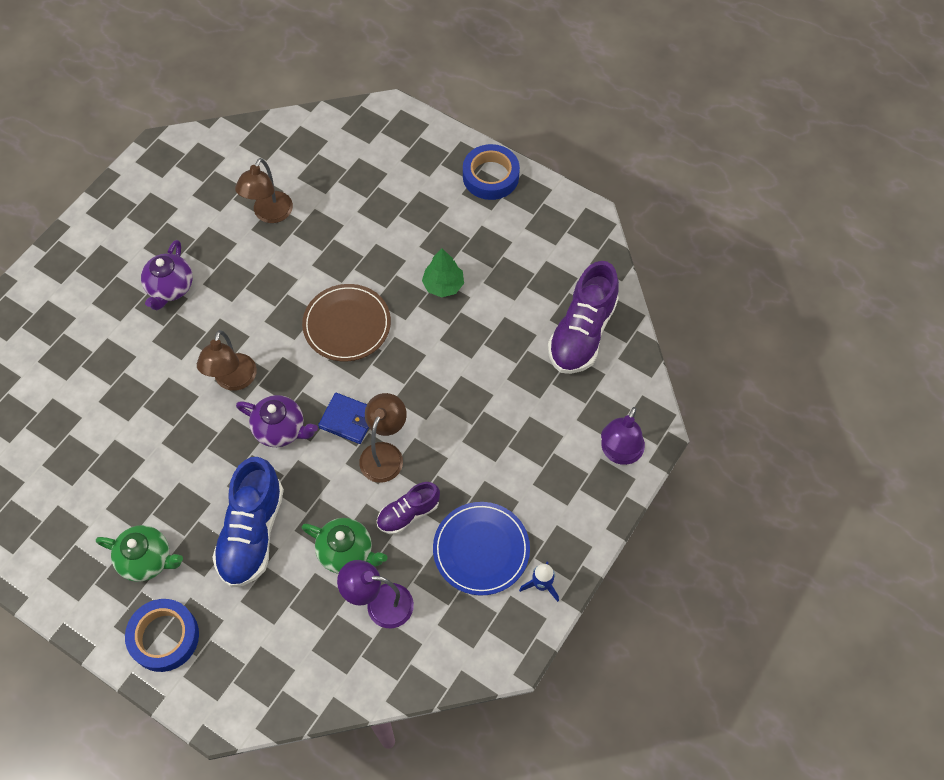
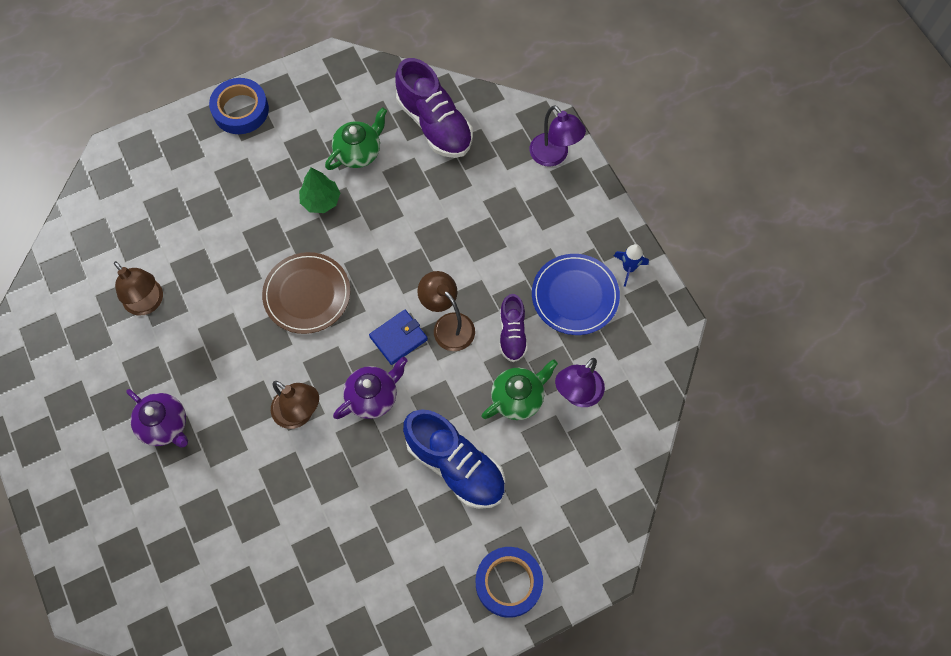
camera: 60 degrees left, 5 degrees up
(147, 559) = (428, 566): green teapot -> green teapot (359, 152)

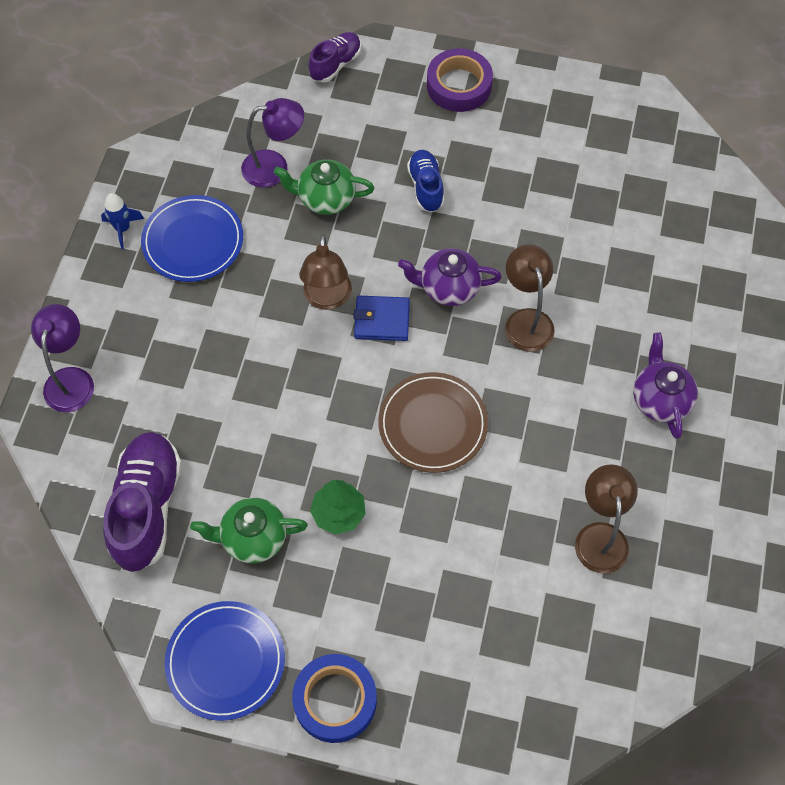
camera: 140 degrees left, 5 degrees down
(316, 86) = (225, 661): none -> blue plate
(455, 465) = (426, 187): blue shoe -> blue shoe, size x0.57
(508, 583) = (459, 85): blue tape -> purple tape
(512, 334) = (279, 250): purple shoe -> purple shoe (335, 64)

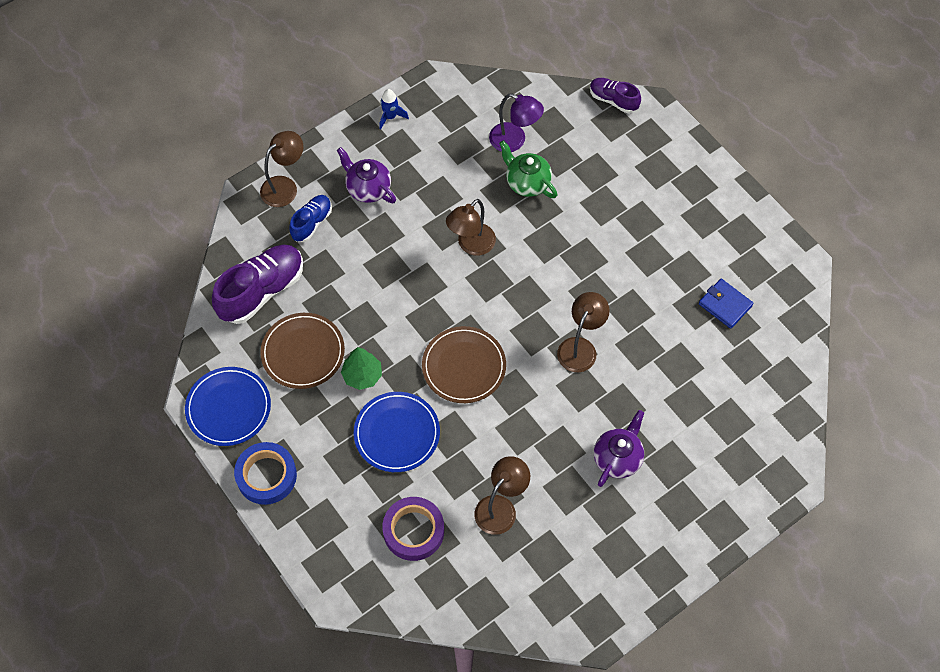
camera: 40 degrees right, 0 degrees up
(71, 379) = (285, 186): purple lamp -> brown lamp
(193, 241) = (424, 153): blue plate -> blue plate (397, 433)
(253, 538) = (303, 352): green teapot -> brown plate
(335, 64) = (613, 100): purple shoe -> purple shoe turned 135 degrees counterclockwise
(382, 320) = (491, 282): blue wallet -> blue wallet (725, 305)
(426, 187) = (596, 219): blue shoe -> blue shoe (312, 223)
(448, 288) = (551, 292): purple teapot -> purple teapot (368, 188)
(459, 85) = (681, 168): purple tape -> purple tape (413, 531)

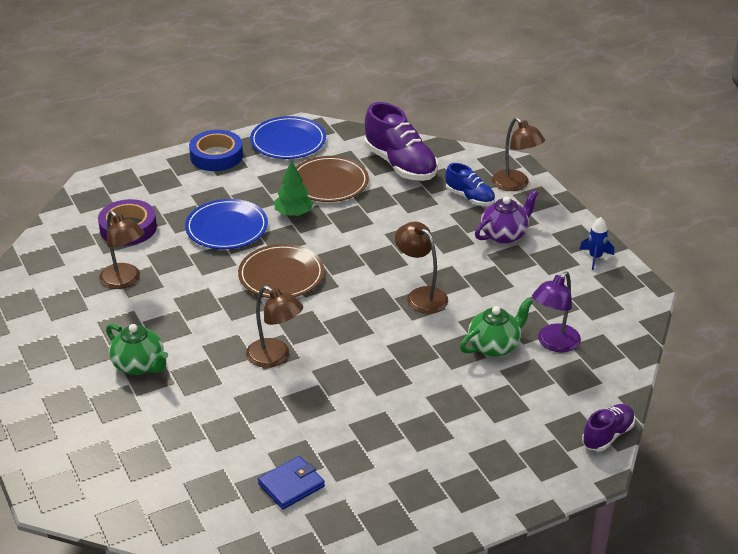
camera: 100 degrees right, 25 degrees down
(617, 458) = (139, 365): purple teapot -> green teapot

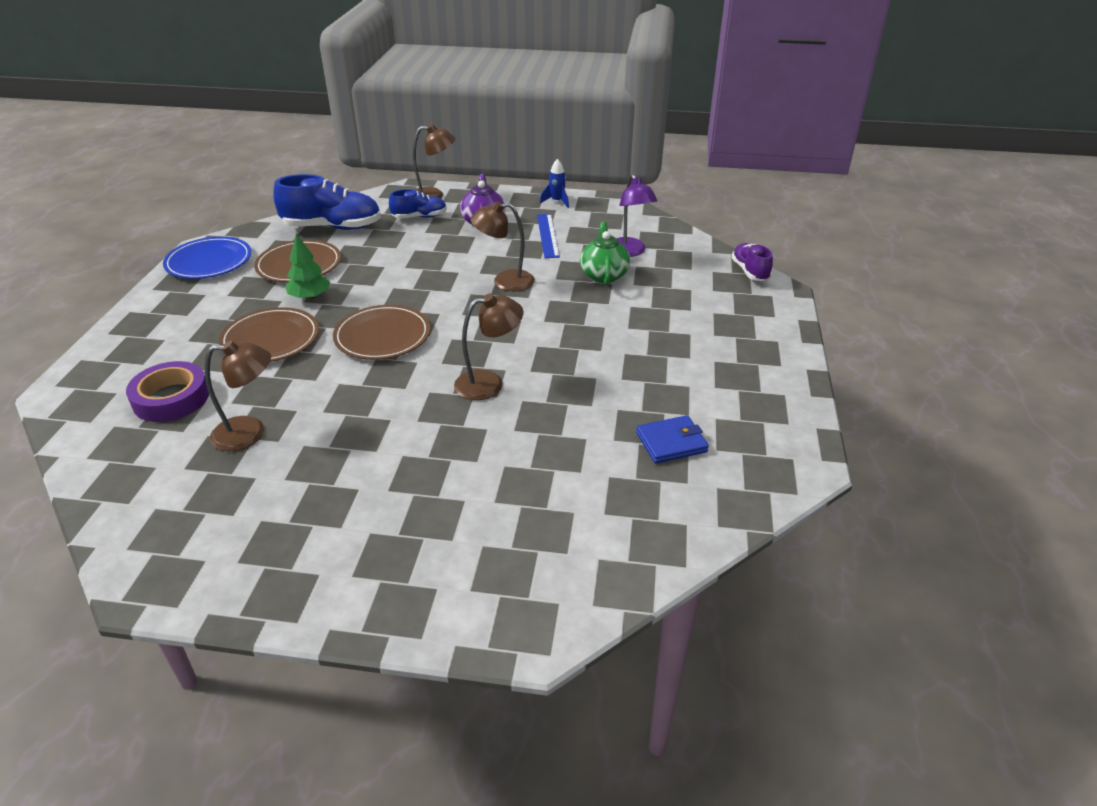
camera: 55 degrees left, 0 degrees up
(139, 365) = (394, 475): green teapot -> none
(216, 156) = (159, 304): blue tape -> none
(226, 227) = (270, 339): blue plate -> brown plate
(291, 485) = (671, 442): blue wallet -> blue wallet turned 75 degrees clockwise
(400, 165) = (332, 227): purple shoe -> blue shoe
(525, 282) = (547, 235): none -> blue ruler

